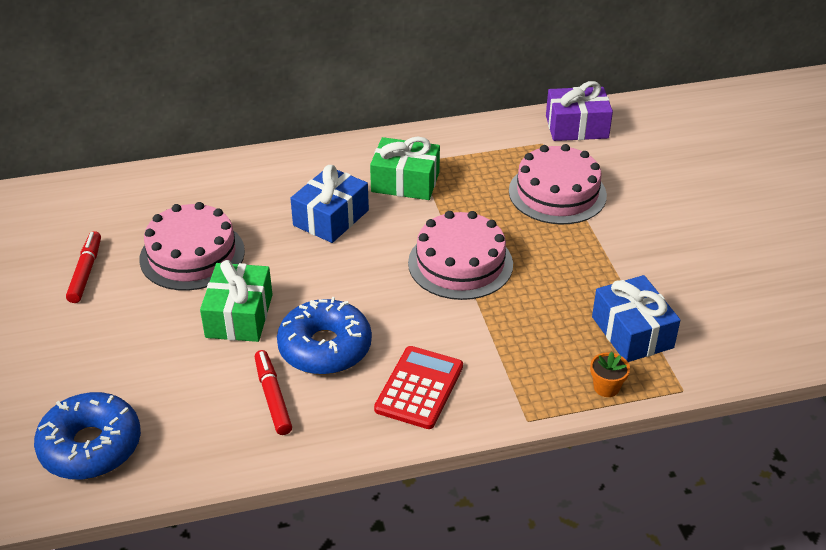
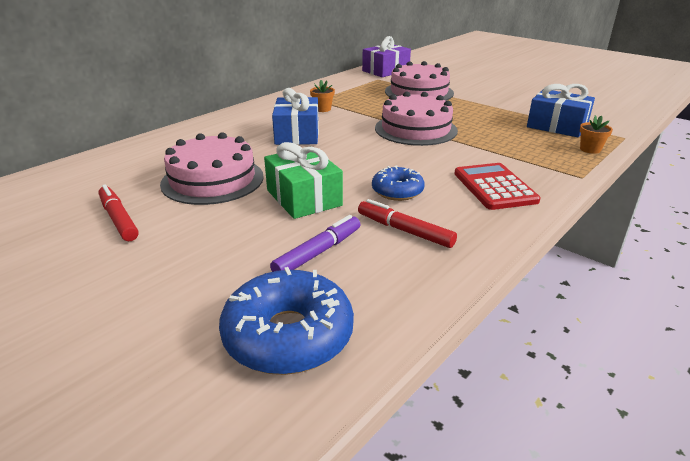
camera: 35 degrees left, 10 degrees down
(184, 384) = (318, 252): none -> purple marker
(325, 347) = (397, 191): blue donut -> blue donut, size x0.60
(405, 182) = (322, 109): green gift -> orange flower pot

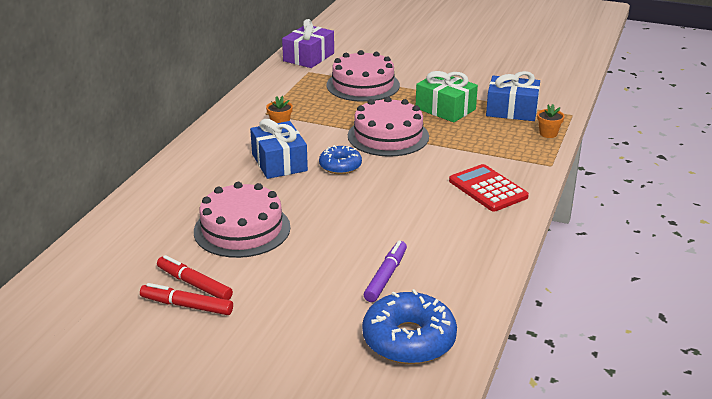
camera: 20 degrees left, 0 degrees up
(303, 198) = (338, 231): green gift -> green gift (445, 109)
(397, 191) = (412, 208): blue donut -> blue donut (340, 166)
(404, 230) = (439, 244): red marker -> red marker (187, 305)

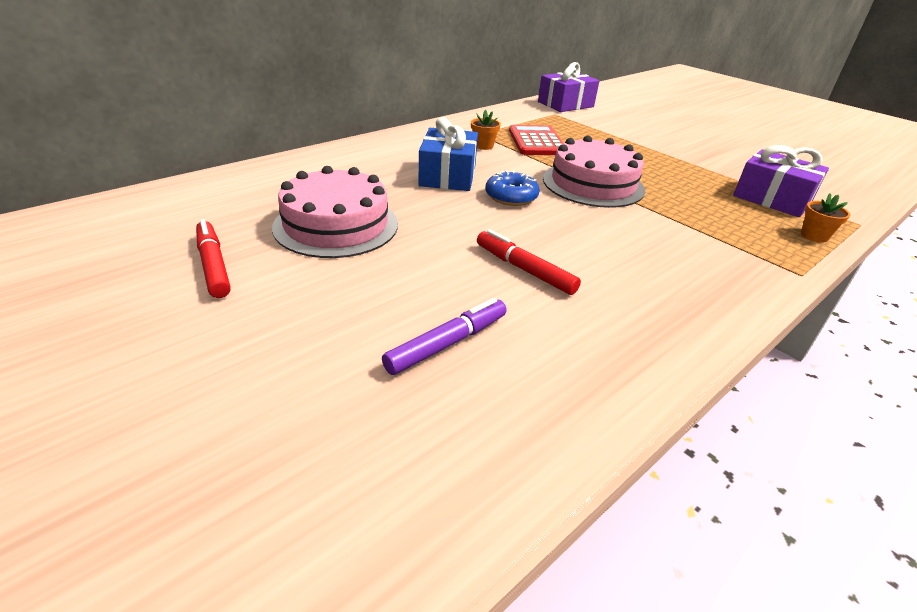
camera: 25 degrees right, 5 degrees up
(187, 305) = (173, 287): red marker -> red marker (524, 269)
(363, 85) = (602, 135): pink cake -> none
(409, 339) = (388, 465): blue donut -> none
(445, 109) = (683, 177): green gift -> none
(488, 189) = (685, 276): red calculator -> red calculator (536, 142)
(511, 110) = (772, 199): blue gift -> purple gift

